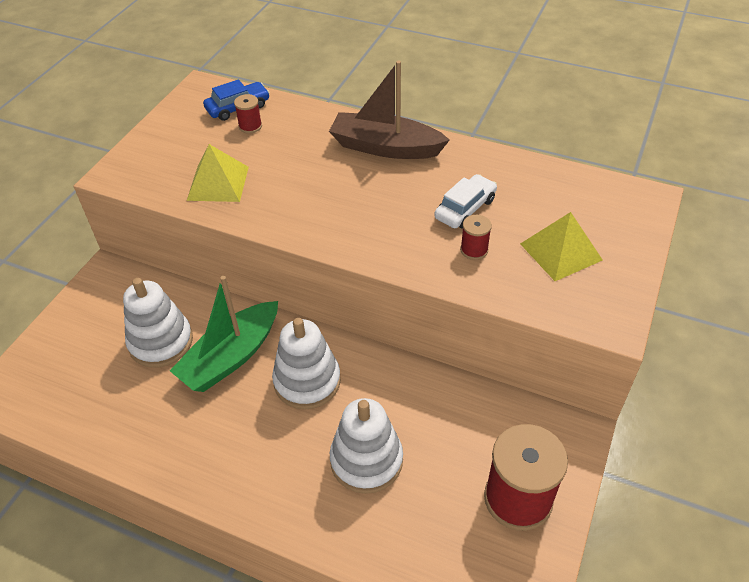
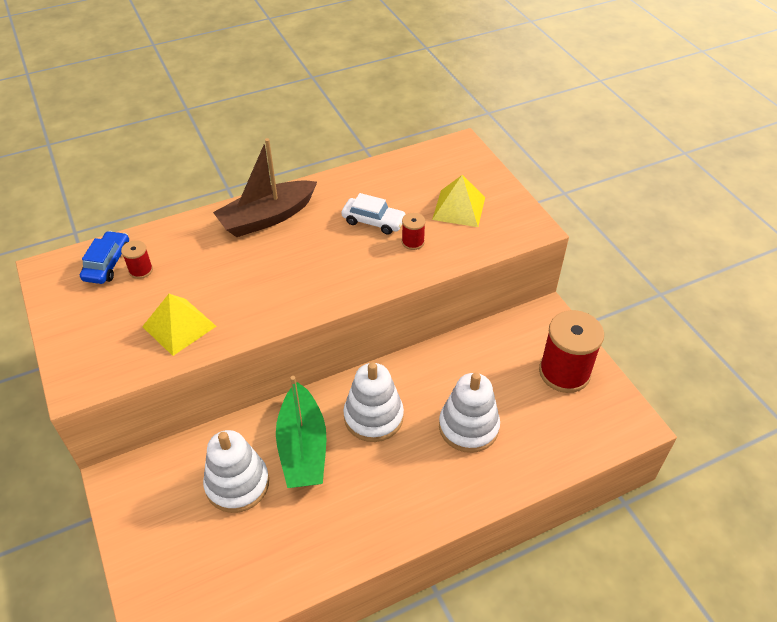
camera: 50 degrees left, 0 degrees up
(465, 208) = (373, 221): white car -> white car turned 120 degrees clockwise

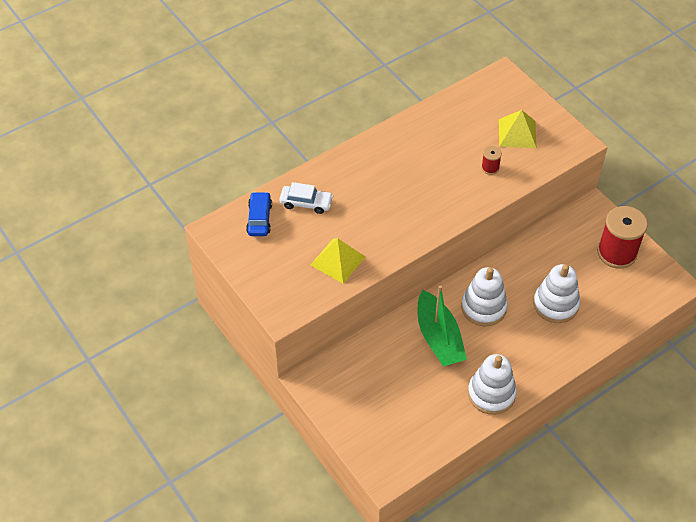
camera: 10 degrees left, 5 degrees up
(141, 270) = (288, 220): red spool -> none
(237, 484) = (400, 370): white stacking toy -> white stacking toy (491, 394)
(267, 217) = (369, 162): brown boat -> none
(373, 221) = (454, 154): white car -> white car (306, 203)

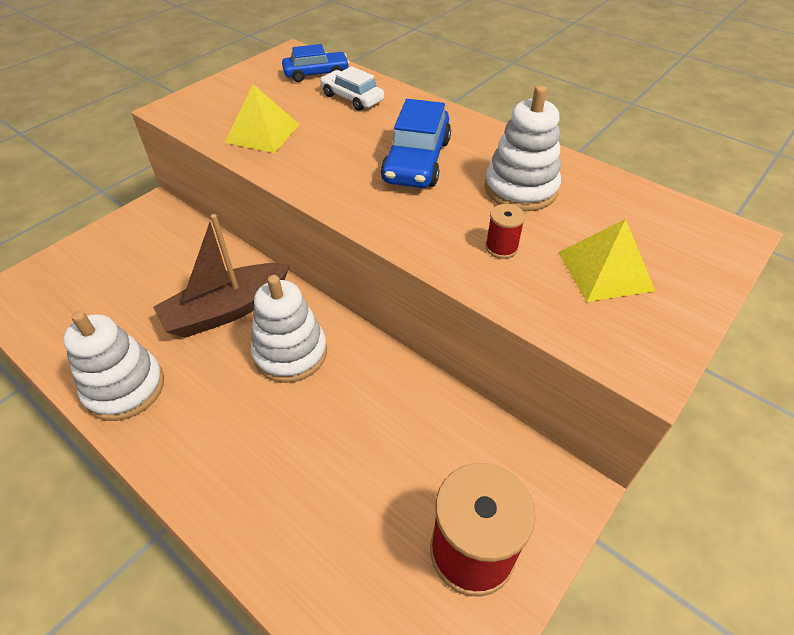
camera: 75 degrees right, 5 degrees down
(306, 203) = (352, 98): white car -> white car turned 135 degrees clockwise
(398, 184) = (417, 161): none -> blue car
(438, 338) = (227, 310): green boat -> brown boat
(555, 304) = (316, 454): white stacking toy -> white stacking toy (520, 189)

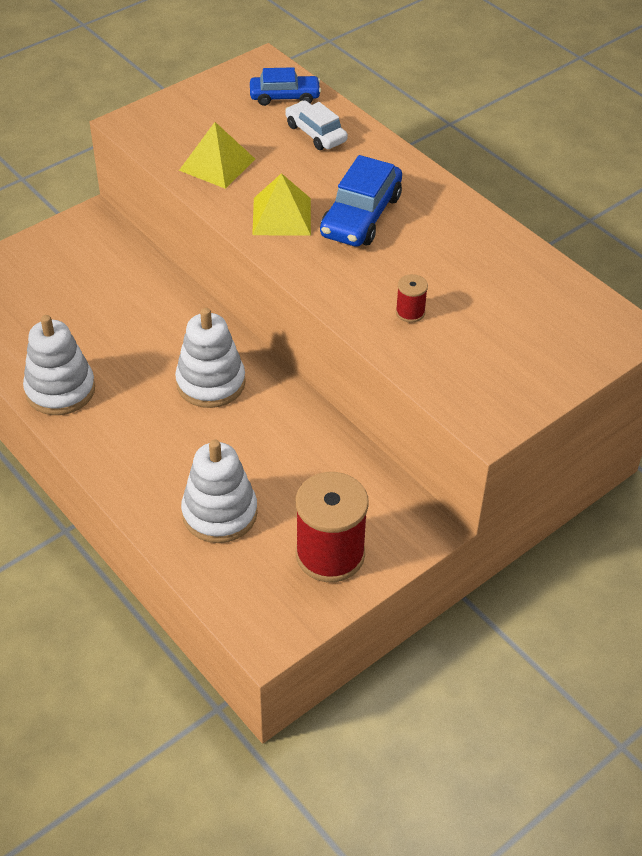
camera: 10 degrees right, 0 degrees up
(227, 310) = (157, 335): brown boat -> none
(520, 189) = (450, 259): white stacking toy -> white stacking toy (219, 513)
(605, 271) = (493, 345): yellow pyramid -> yellow pyramid (282, 216)

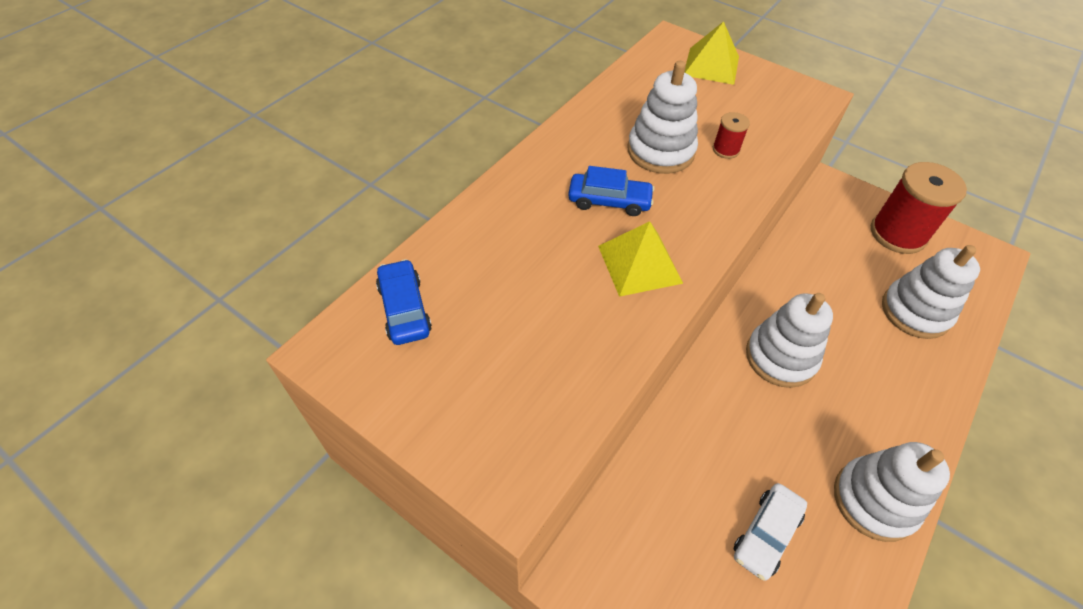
camera: 105 degrees left, 5 degrees up
(217, 164) = (570, 348): yellow pyramid -> yellow pyramid (711, 65)
(315, 133) = (476, 263): white car -> white car (766, 534)
(361, 216) = (609, 201): blue car -> blue car, size x0.65
(420, 265) = (660, 151): none -> white stacking toy

